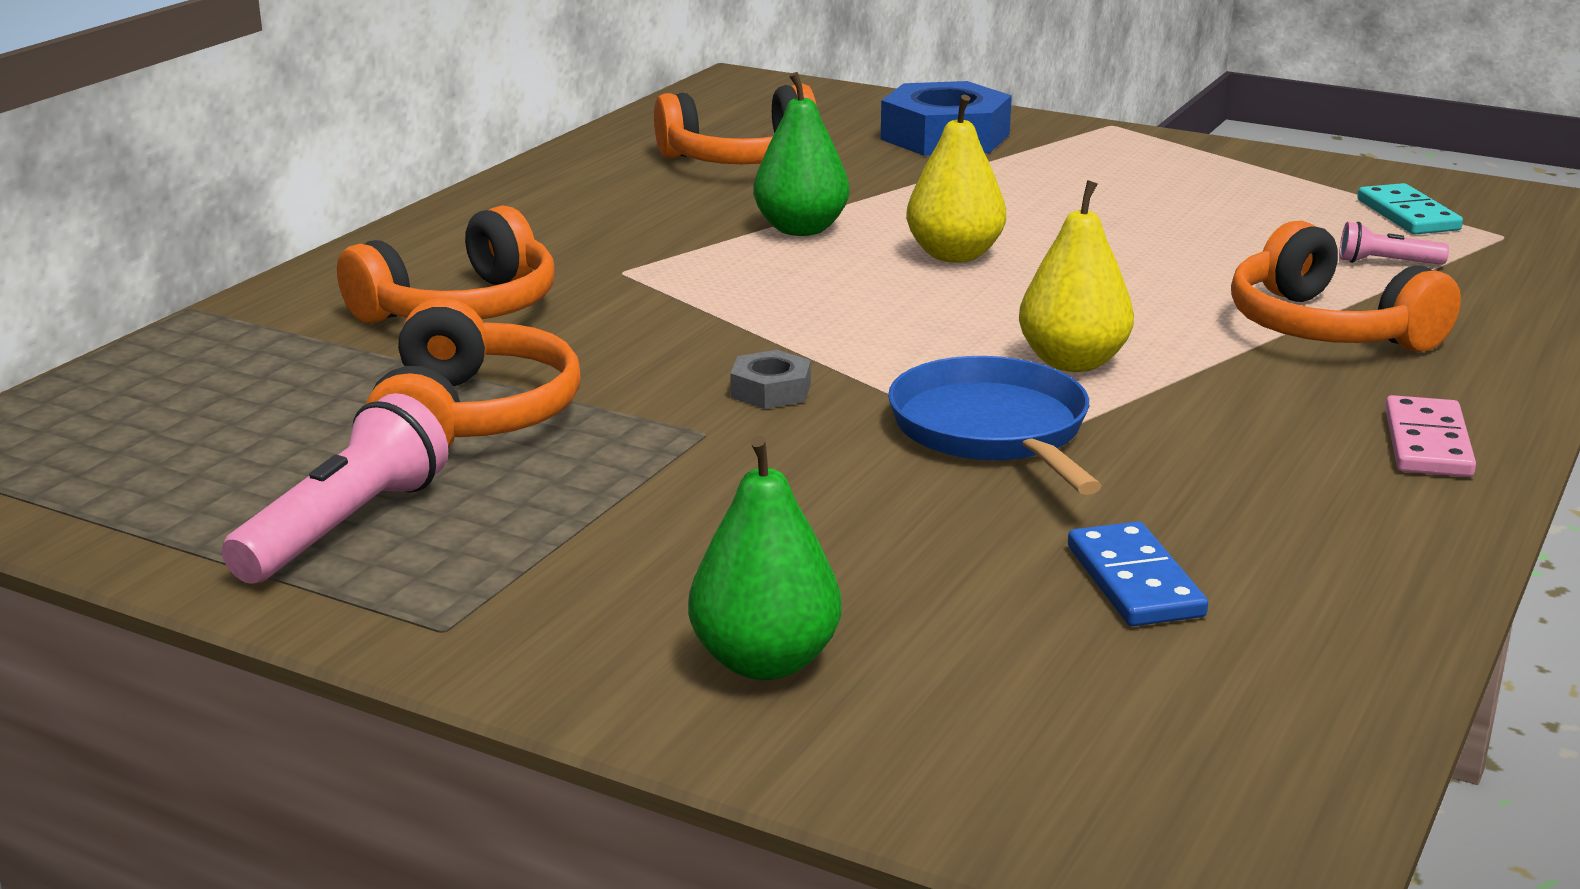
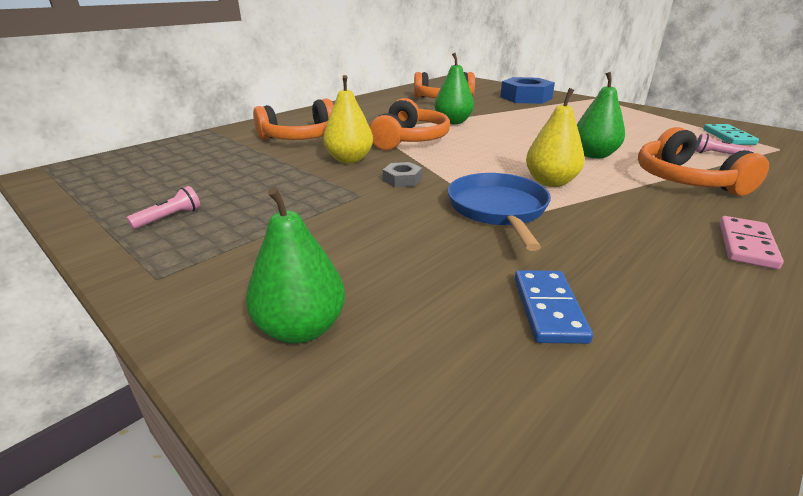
camera: 15 degrees right, 5 degrees up
(345, 526) = (170, 218): pink flashlight -> pink flashlight, size x0.53
(472, 417) = (268, 177): orange headphones -> orange headphones (409, 139)
(954, 255) = (512, 135): yellow pear -> yellow pear (349, 160)
(1142, 289) = (593, 155): none -> green pear

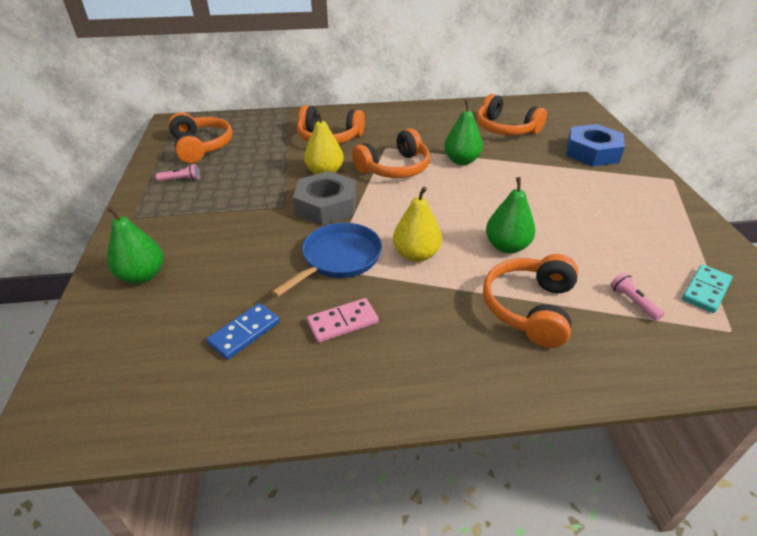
camera: 40 degrees right, 10 degrees up
(143, 183) = (201, 147): none -> orange headphones
(402, 180) = (326, 205): grey nut -> grey nut, size x2.13
(746, 245) = (439, 376): pink domino -> pink domino (342, 322)

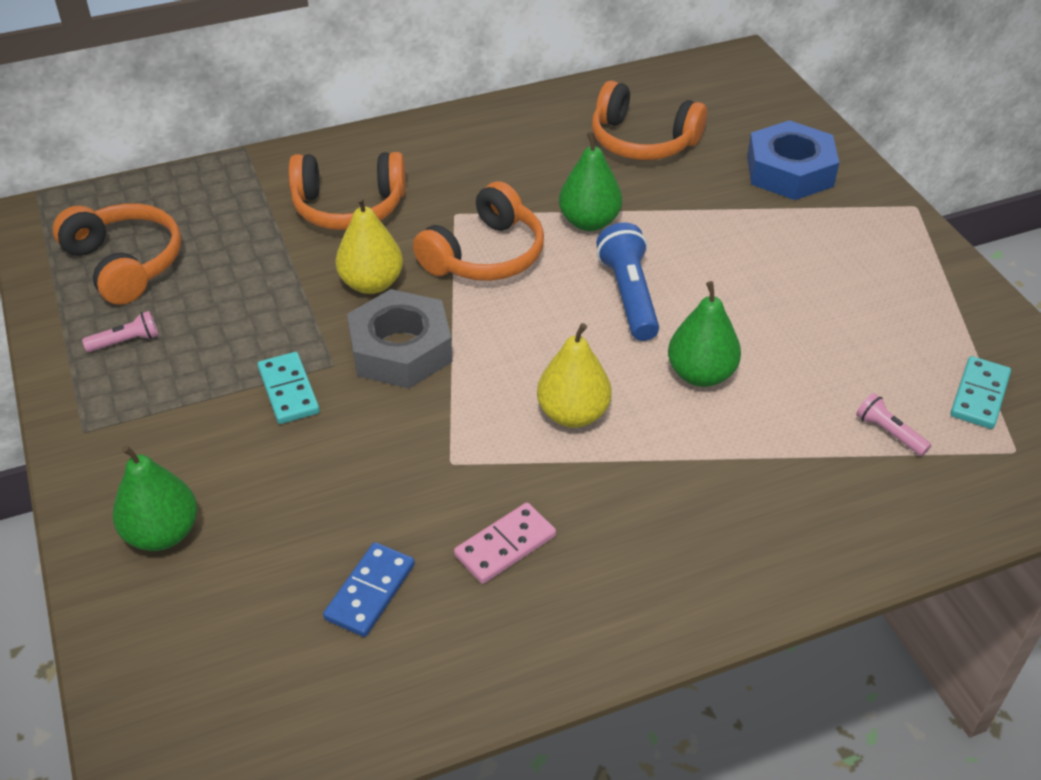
camera: 15 degrees left, 5 degrees up
(253, 215) = (288, 391): none -> turquoise domino
(338, 258) = (459, 443): blue pan -> none
(473, 199) = (629, 295): none -> blue flashlight
(530, 308) = (756, 470): orange headphones -> none

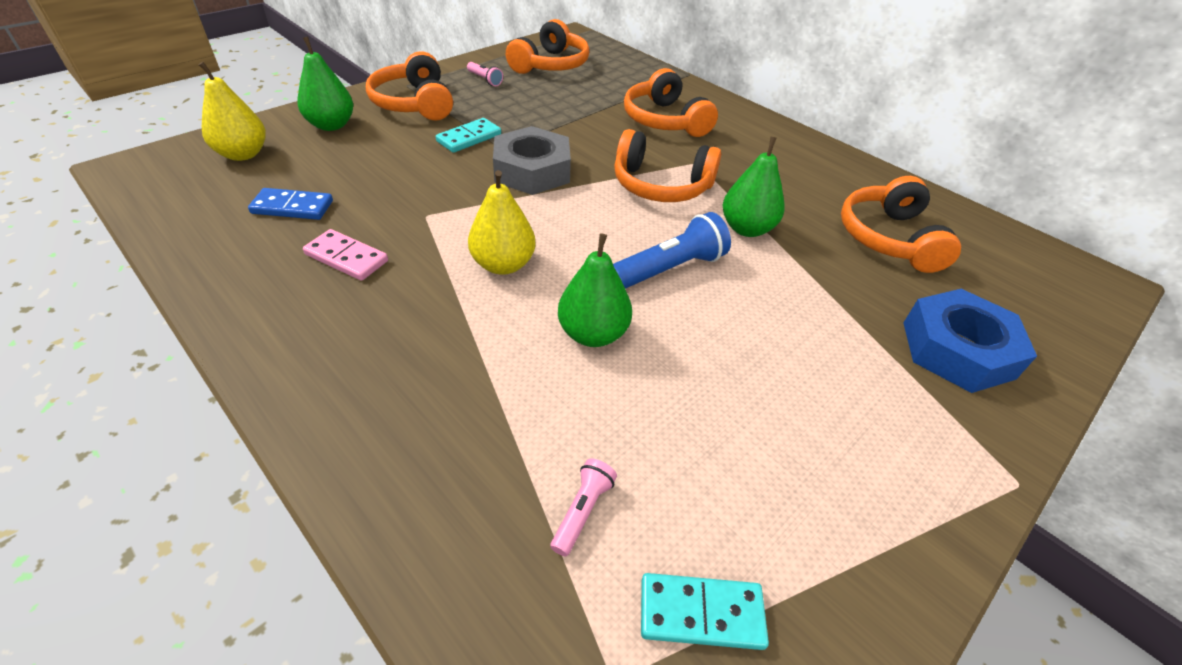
camera: 65 degrees right, 0 degrees up
(152, 430) = (414, 103): none -> orange headphones
(371, 283) = (592, 145): yellow pear -> yellow pear (243, 154)

